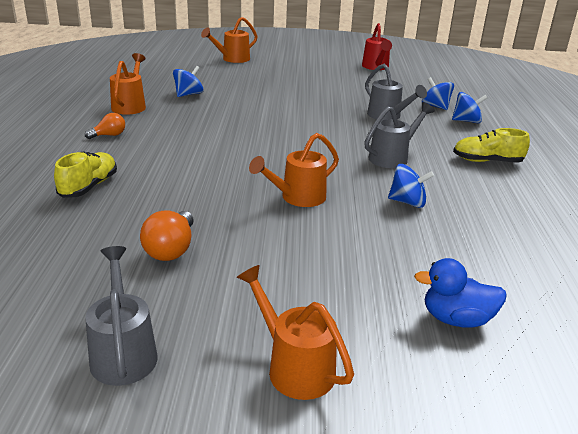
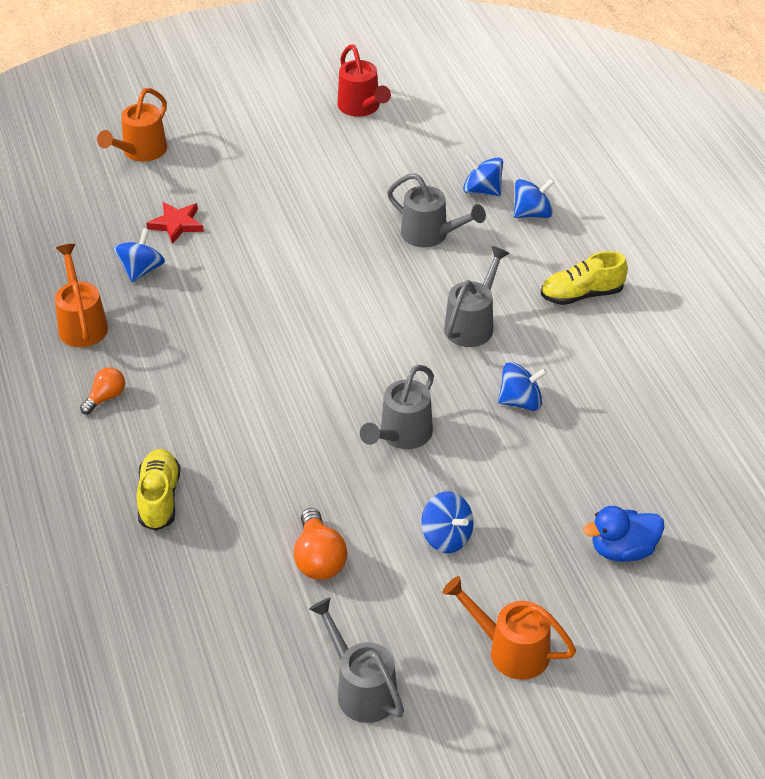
camera: 20 degrees left, 15 degrees up
(227, 84) = (176, 224): none -> red star
(290, 265) = (446, 537): none -> blue spinning top
(297, 198) = (401, 435): orange watering can -> grey watering can

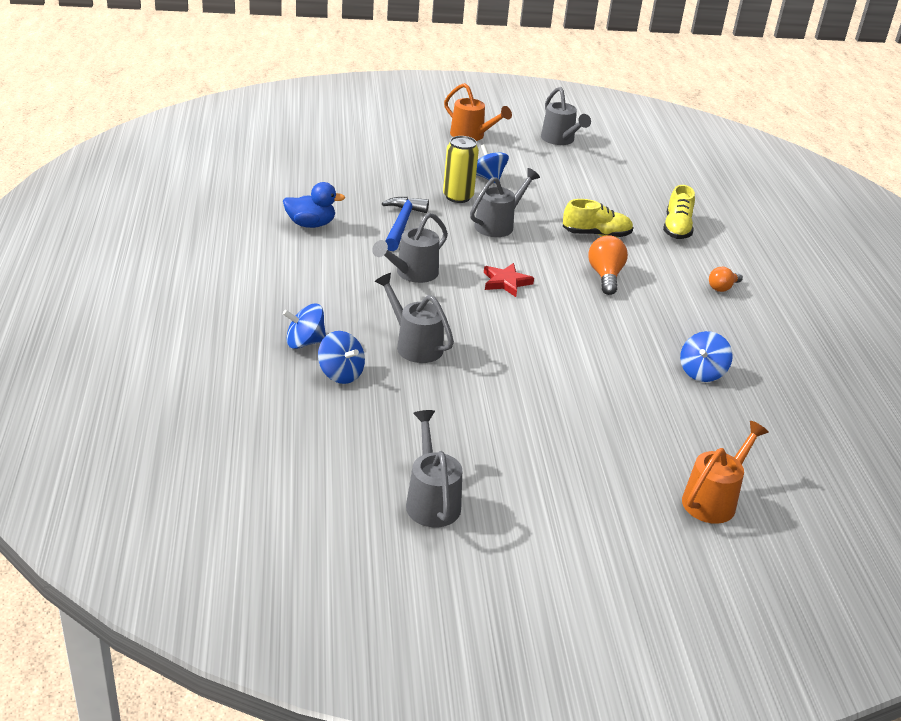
camera: 170 degrees left, 10 degrees down
(82, 323) = (751, 341): orange watering can -> none
(176, 224) = (668, 407): red star -> red star (506, 282)
(319, 559) = (572, 185): orange light bulb -> orange light bulb (605, 276)
(361, 108) = (431, 500): red watering can -> grey watering can
(473, 478) = (458, 197): none -> yellow can
(520, 401) = (402, 224): blue spinning top -> blue hammer
(581, 295) = (307, 274): yellow shoe -> yellow shoe (596, 234)
(623, 550) = (381, 153): blue duck -> blue duck (311, 224)

